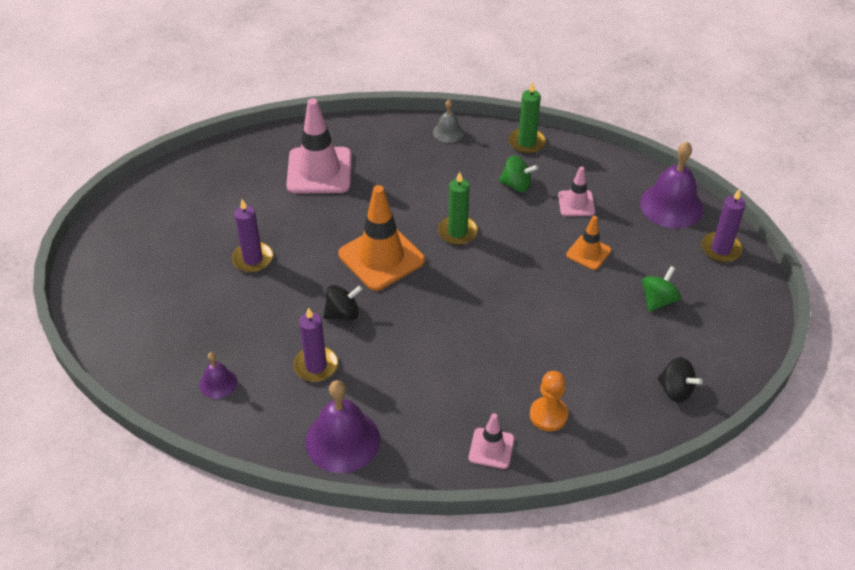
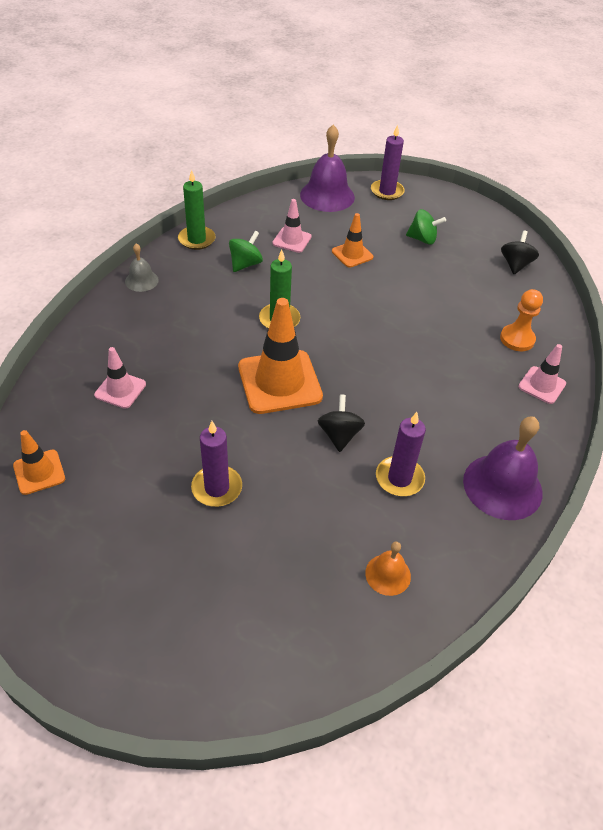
camera: 70 degrees left, 0 degrees up
(218, 383) = (388, 574): purple bell -> orange bell
(223, 164) = (39, 472): none -> orange traffic cone
(319, 171) = (120, 390): pink traffic cone -> pink traffic cone, size x0.53
(658, 300) = (422, 239): green spinning top -> green spinning top turned 135 degrees clockwise
(675, 390) = (515, 265): black spinning top -> black spinning top turned 45 degrees counterclockwise

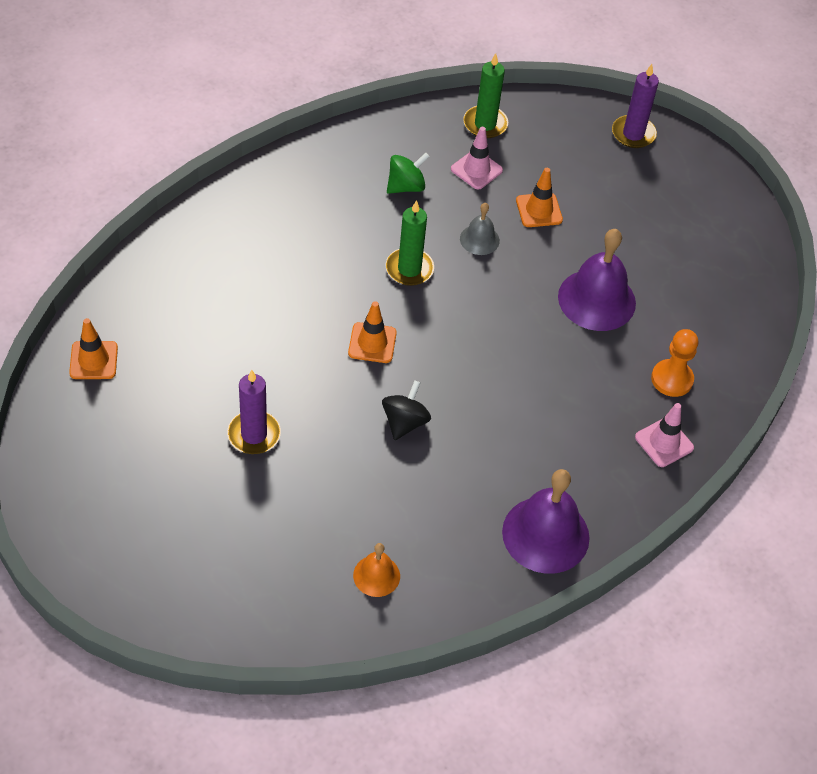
camera: 20 degrees right, 5 degrees up
(120, 390) = (204, 298): pink traffic cone -> none
(141, 280) = (280, 173): grey bell -> grey bell (479, 239)
(196, 239) = (365, 137): green candle -> green candle (485, 124)
(279, 382) = (372, 343): orange traffic cone -> orange traffic cone, size x0.53
(327, 195) = (553, 119): purple bell -> purple bell (596, 299)
(399, 478) = (442, 488): purple candle -> none
(422, 239) = (638, 215): green spinning top -> none
(515, 265) = (734, 284): black spinning top -> none

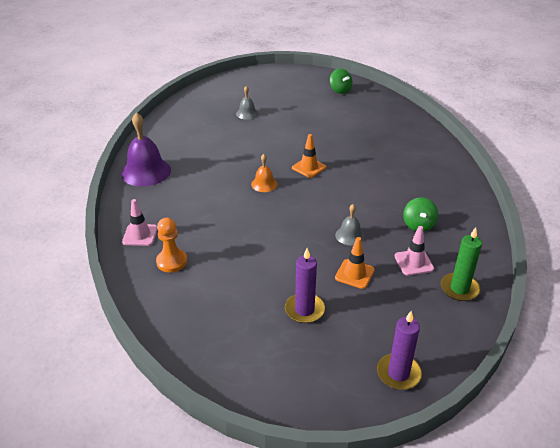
camera: 130 degrees right, 15 degrees down
(93, 360) = (369, 97): orange traffic cone -> none
(93, 413) = (340, 90): none -> green spinning top
(254, 434) = (289, 120): purple candle -> purple candle (304, 310)
(278, 506) = (247, 113): none -> grey bell
(376, 575) = (187, 123): orange bell -> orange bell (264, 184)
(404, 422) = (251, 158): black spinning top -> none
(409, 269) = (349, 199): green candle -> none
(596, 299) = (259, 261): purple bell -> none

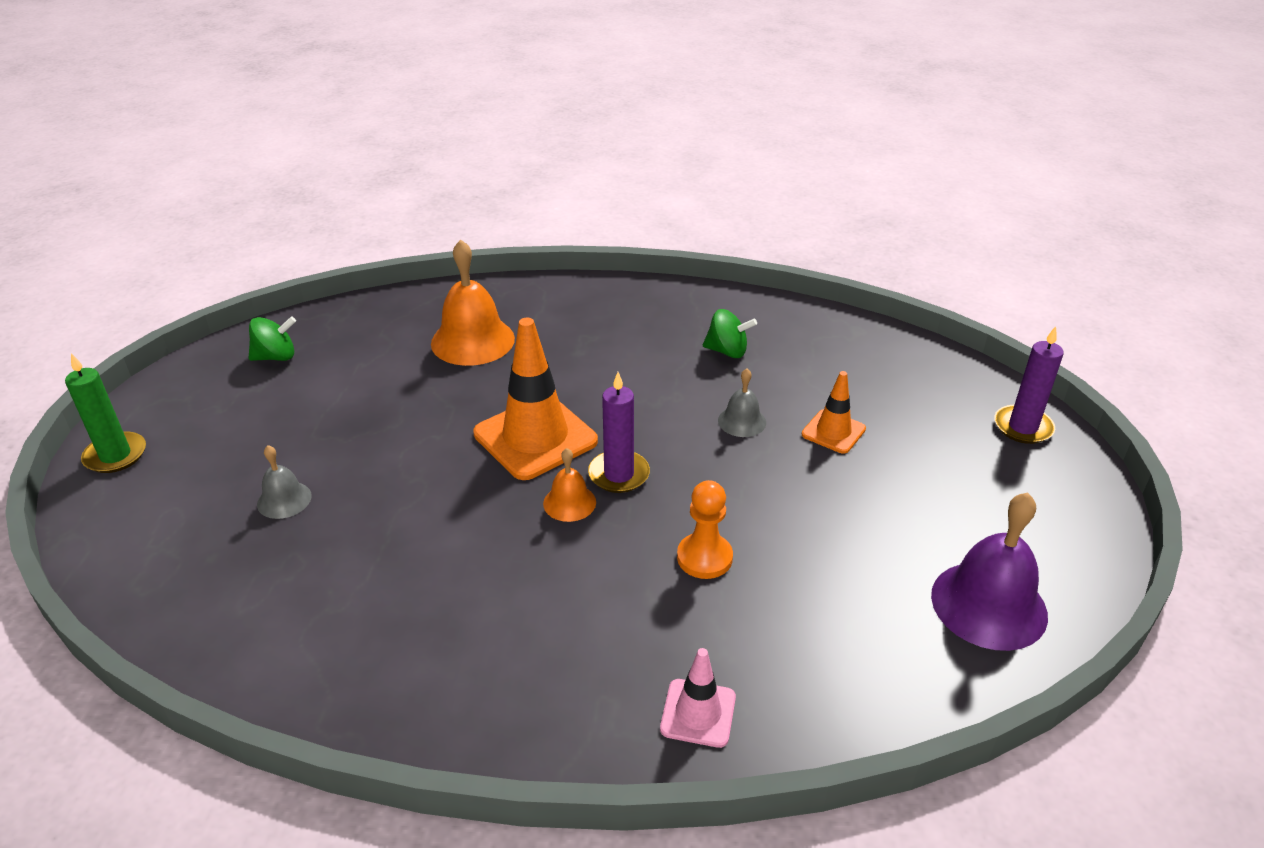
camera: 80 degrees left, 0 degrees up
(146, 172) = (452, 700): purple bell -> purple bell (988, 605)
(172, 261) = (789, 659): orange pawn -> orange pawn (704, 558)
(304, 310) = (913, 495): purple candle -> purple candle (619, 474)
(309, 167) = (535, 437): orange traffic cone -> orange traffic cone, size x1.89
(380, 137) = (472, 341): none -> orange bell
(413, 262) = (811, 372): pink traffic cone -> none
(459, 289) = (865, 346): green candle -> green candle (115, 455)

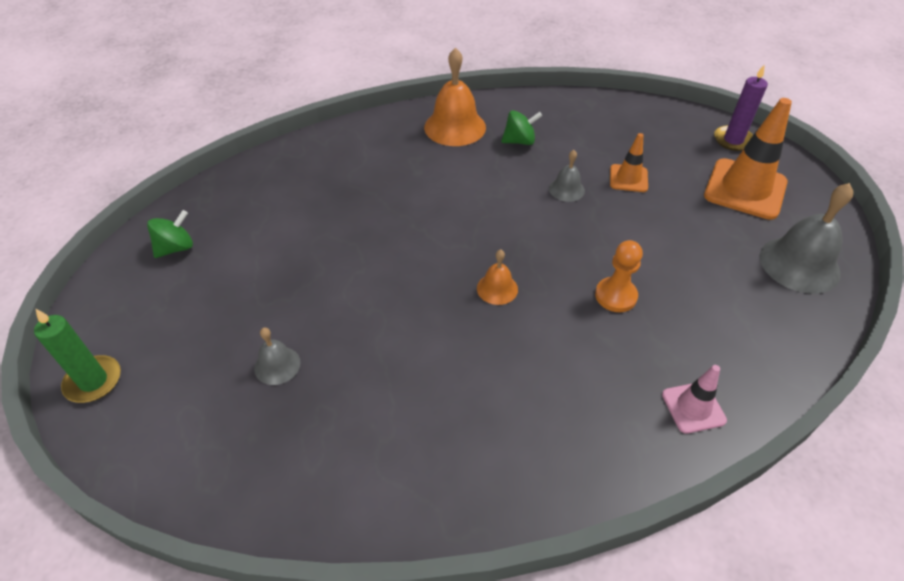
camera: 25 degrees left, 10 degrees up
(472, 341) = (331, 186): orange bell -> orange bell (455, 127)
(535, 437) = (435, 247): orange traffic cone -> orange traffic cone (745, 189)
(619, 474) = (515, 255): purple candle -> none
(988, 605) = (799, 264): purple bell -> grey bell

